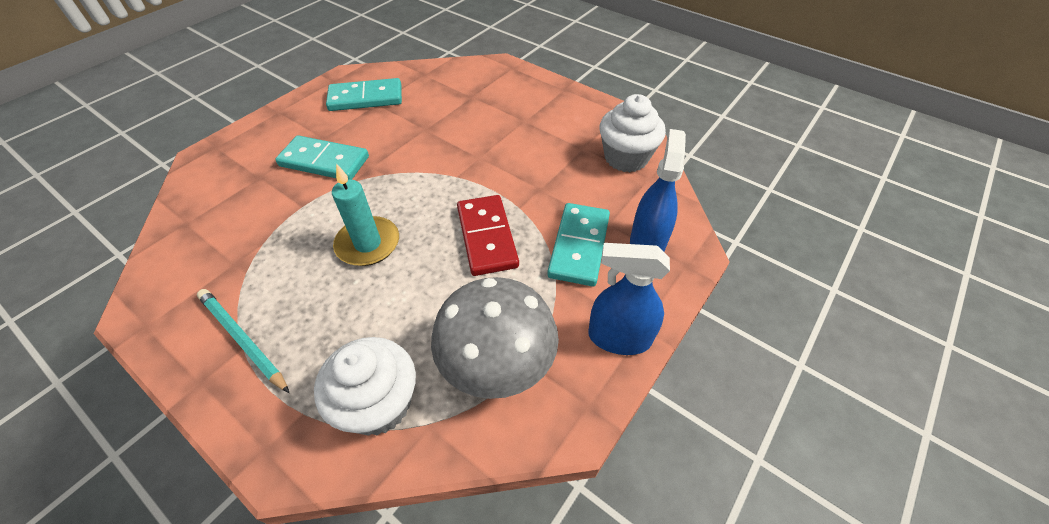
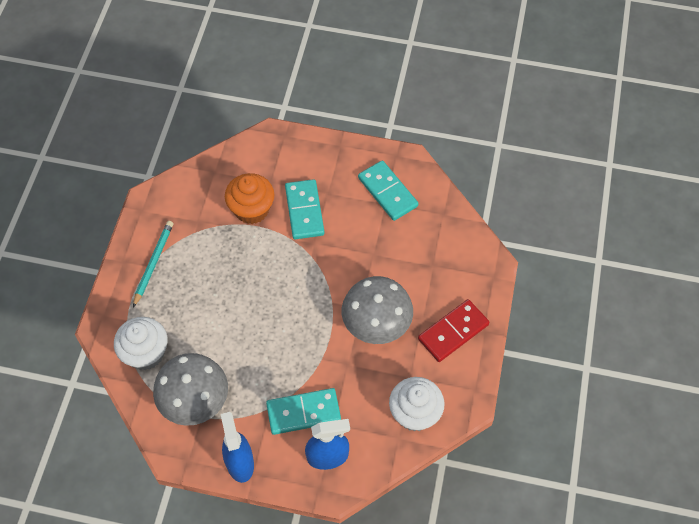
camera: 65 degrees right, 10 degrees up
(275, 205) = (251, 209): none -> orange cupcake
(368, 244) = (246, 283): turquoise candle -> none
(486, 237) = (284, 351): red domino -> red domino (453, 332)
(506, 152) = (376, 323): none -> grey mushroom

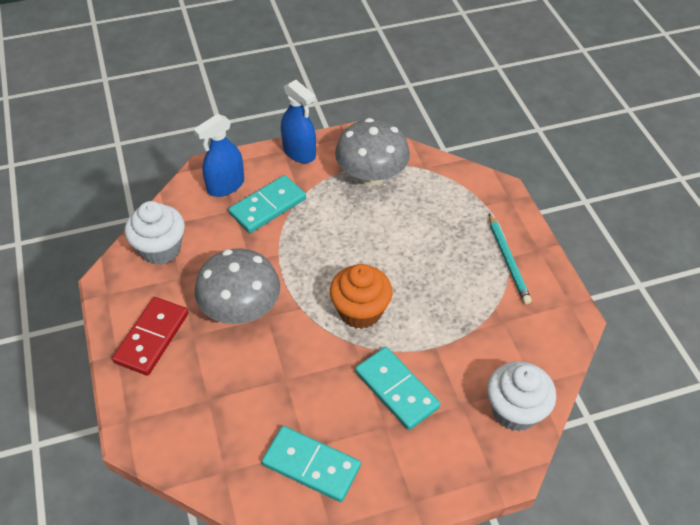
camera: 150 degrees right, 10 degrees down
(146, 353) = (444, 188): white cupcake -> white cupcake (515, 410)
(251, 209) = (456, 361): orange cupcake -> orange cupcake (360, 311)

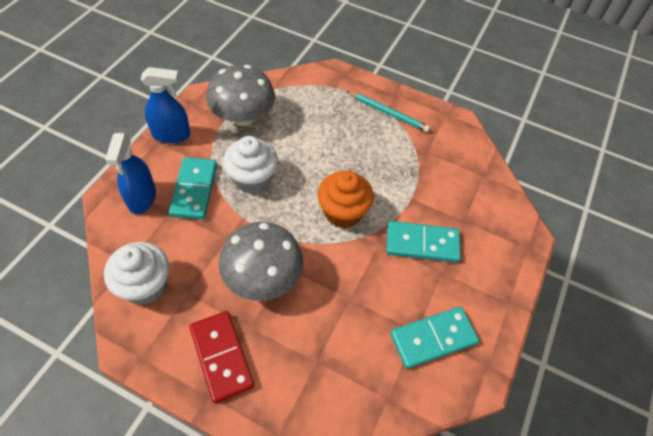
camera: 50 degrees left, 5 degrees up
(515, 410) = (493, 199): white cupcake -> white cupcake (252, 179)

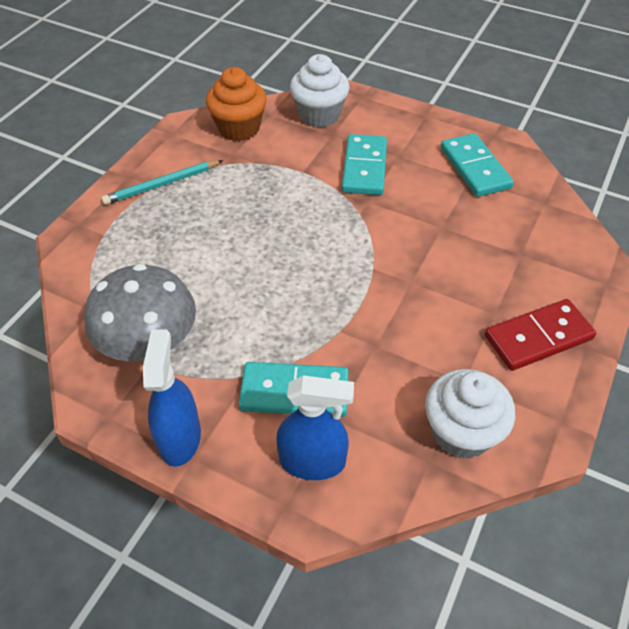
camera: 85 degrees left, 5 degrees down
(252, 179) = (274, 323): white cupcake -> white cupcake (319, 115)
(263, 277) = (428, 304): grey mushroom -> none
(343, 212) = (326, 230): orange cupcake -> orange cupcake (239, 128)
(388, 113) = (162, 184): turquoise pencil -> turquoise pencil turned 150 degrees counterclockwise

